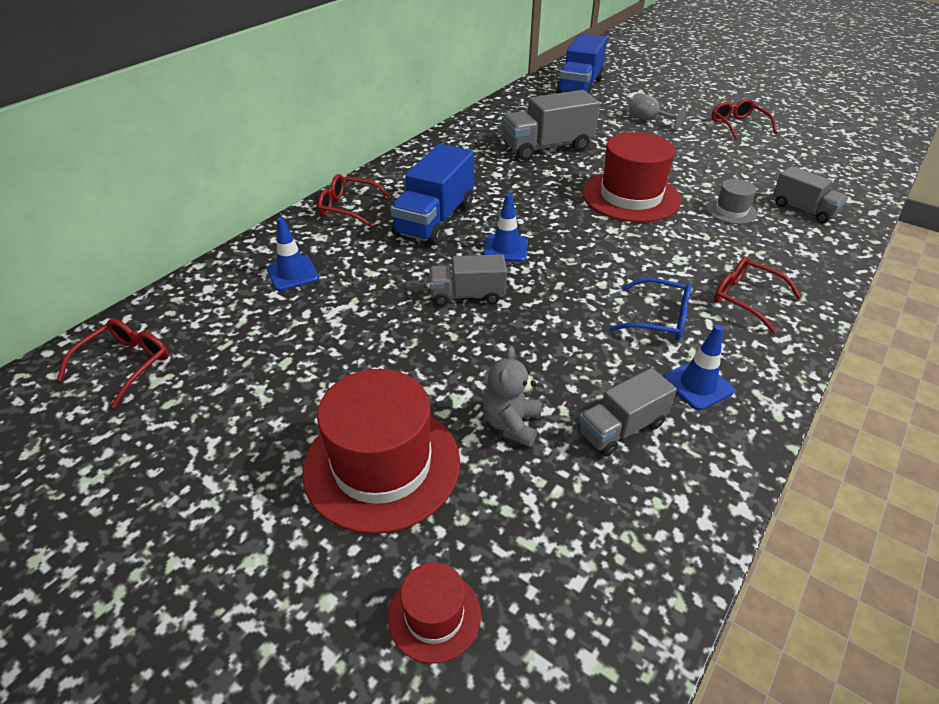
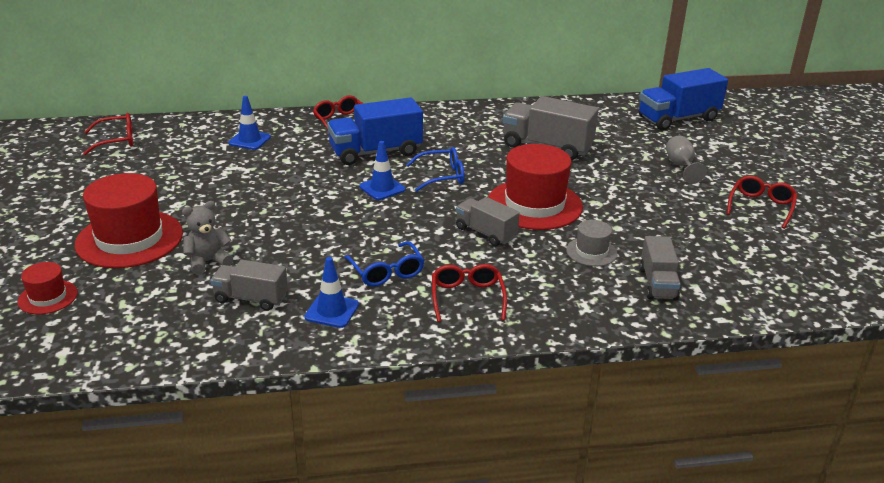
camera: 45 degrees right, 10 degrees down
(467, 295) = (309, 198): grey truck -> grey truck (485, 233)
(527, 211) = (442, 176): none -> blue glasses

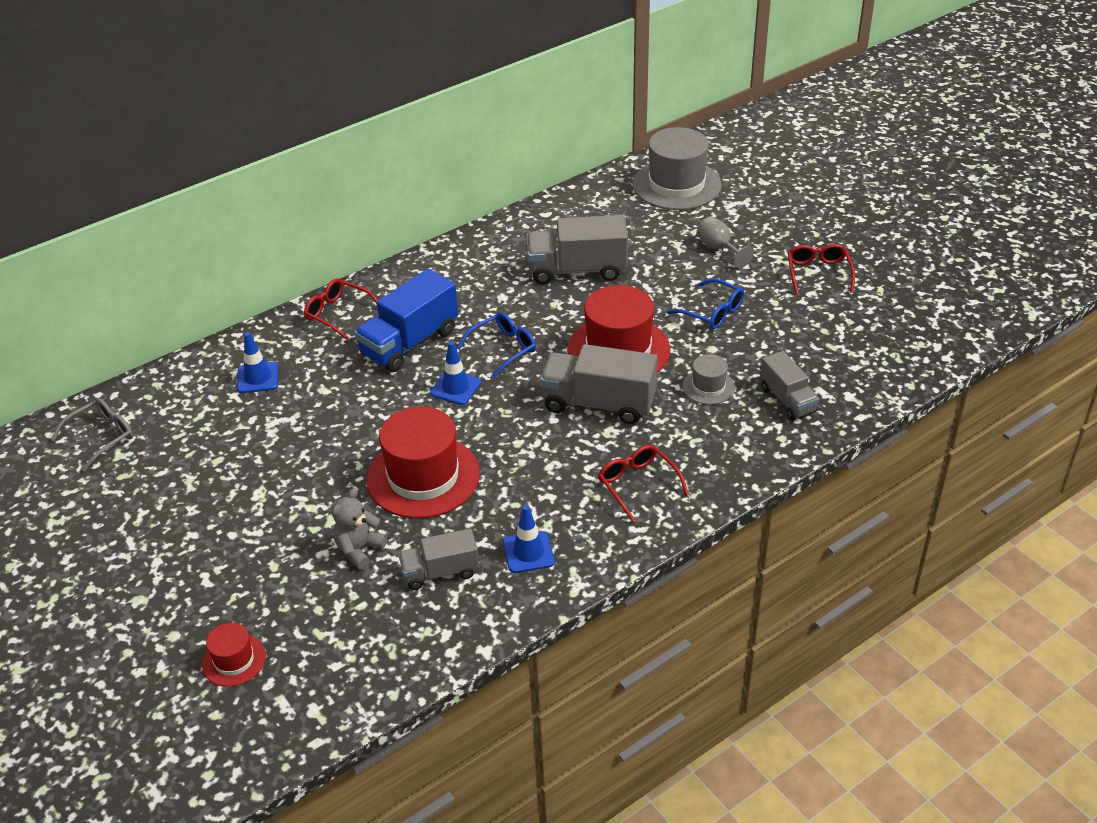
camera: 25 degrees left, 10 degrees up
(116, 140) = (102, 437): red glasses -> grey glasses
(129, 239) = (250, 557): red hat -> red hat (423, 477)
(386, 272) = (542, 487): blue glasses -> blue glasses (712, 312)
(485, 233) = (598, 403): grey truck -> grey truck, size x1.65
(678, 119) = (676, 185): blue truck -> grey hat

